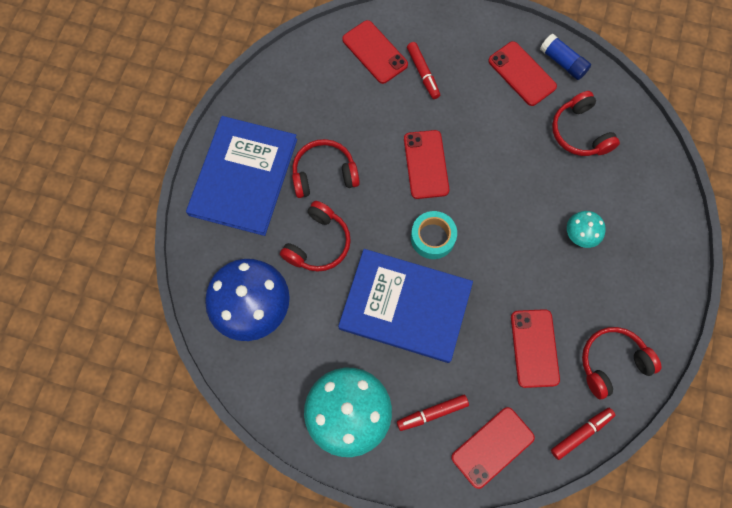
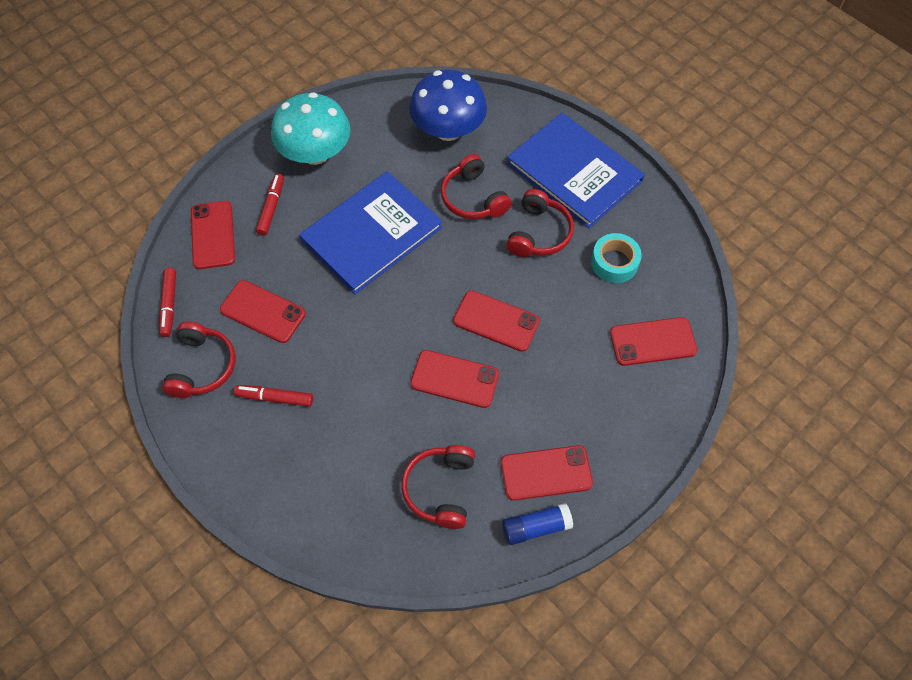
camera: 120 degrees right, 10 degrees down
(423, 73) = (602, 374): red marker -> red marker (275, 398)
(432, 237) = (419, 287): turquoise tape -> turquoise tape (614, 263)
(493, 167) = (454, 379): none -> red phone
(580, 132) = (440, 489): red headphones -> red headphones turned 90 degrees counterclockwise
(581, 234) = (333, 417): turquoise mushroom -> none

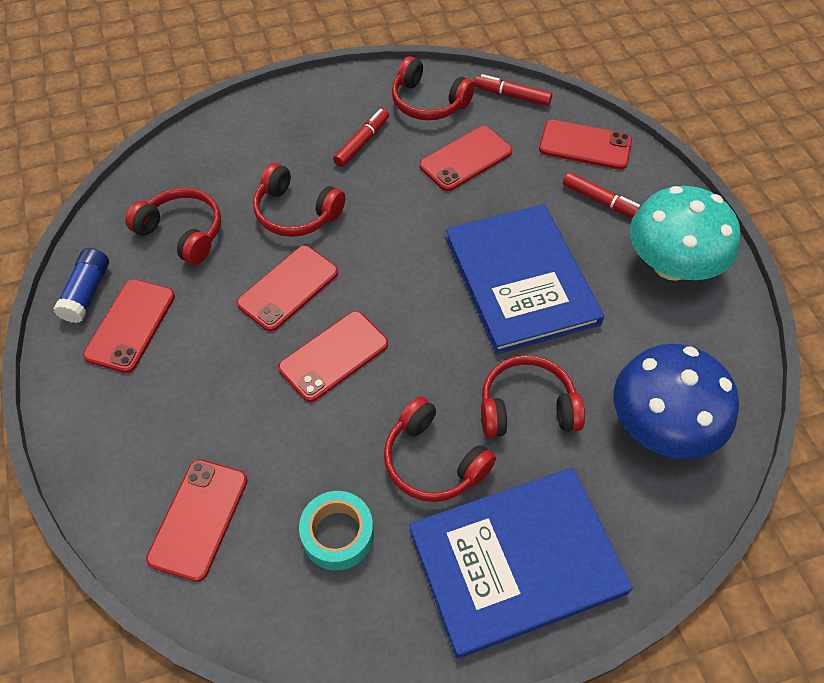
camera: 115 degrees right, 5 degrees down
(378, 411) = (296, 212): none -> red headphones

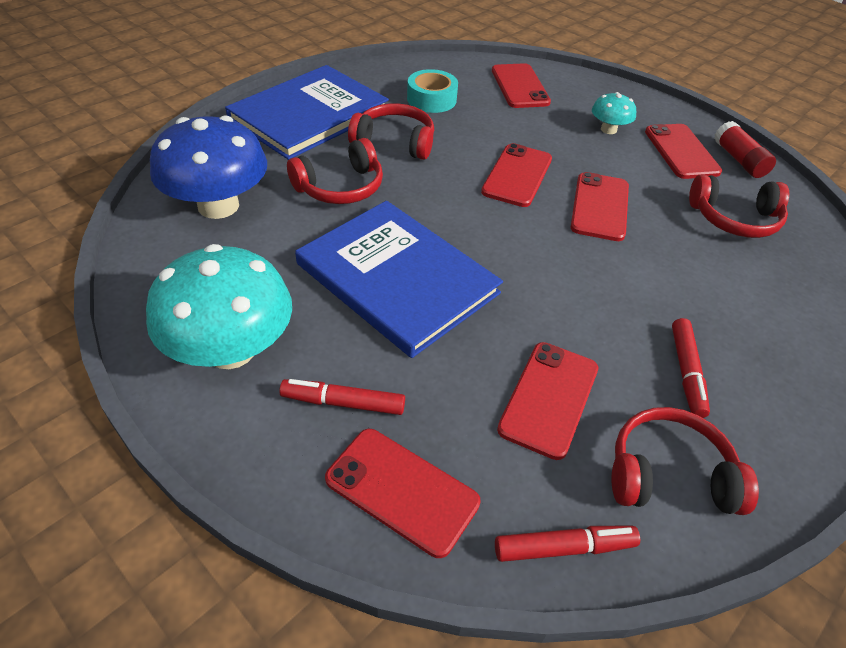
camera: 150 degrees right, 10 degrees down
(87, 293) = (739, 160): blue glue stick -> red glue stick
(170, 389) = (608, 129): none -> turquoise mushroom
(296, 212) = (664, 268): red headphones -> none
(585, 145) = (402, 490): red phone -> red phone turned 45 degrees clockwise

